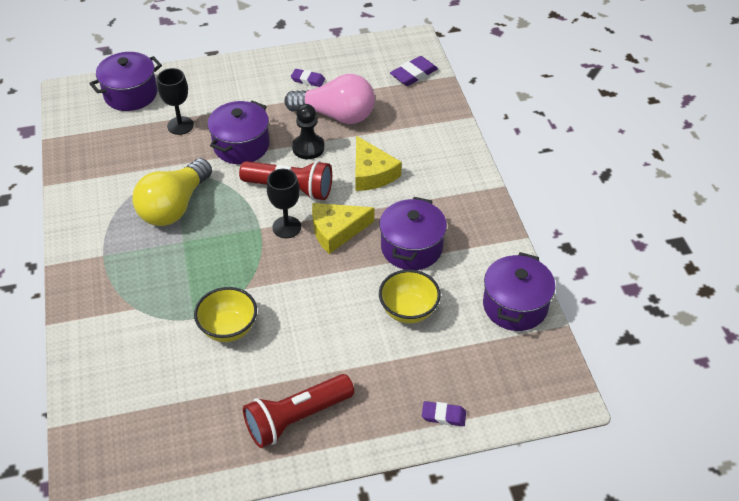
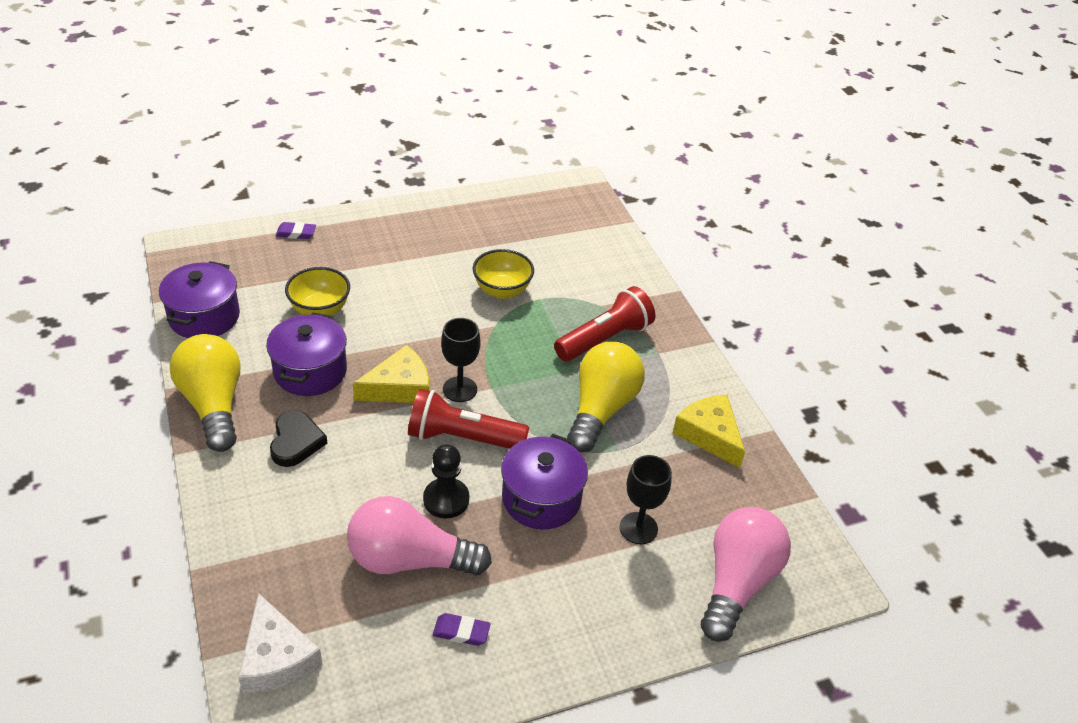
camera: 170 degrees right, 5 degrees down
(131, 94) = (737, 583): purple pot -> pink light bulb
(297, 418) = (426, 229): red flashlight -> red flashlight (604, 339)
(372, 173) = (355, 464): yellow cheese -> yellow cheese (709, 435)
(413, 74) = (276, 657): purple eraser -> white cheese
(417, 190) = (296, 442): none -> black heart
(485, 221) = (214, 405): none -> yellow light bulb

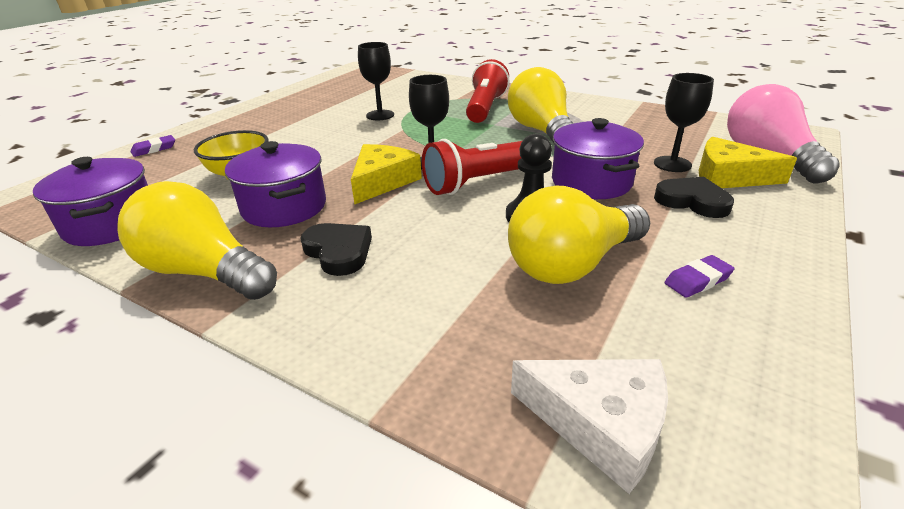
camera: 35 degrees left, 10 degrees down
(410, 559) = (573, 264): pink light bulb -> yellow light bulb
(502, 290) = (380, 115): yellow bowl -> black goblet
(580, 574) = (692, 201): none -> black heart
(709, 435) = (619, 115): yellow cheese -> yellow cheese (729, 176)

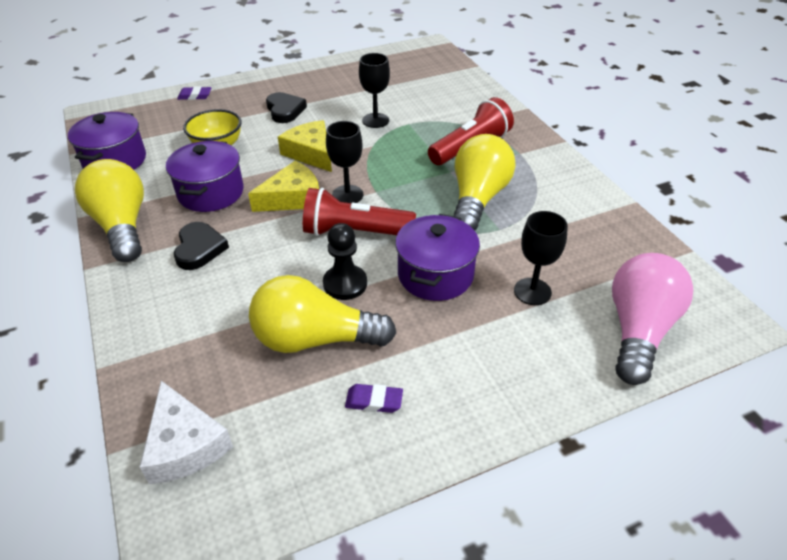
camera: 35 degrees right, 10 degrees up
(692, 201) = (484, 337): black heart -> black heart (285, 110)
(729, 176) = (560, 331): yellow cheese -> yellow cheese (311, 153)

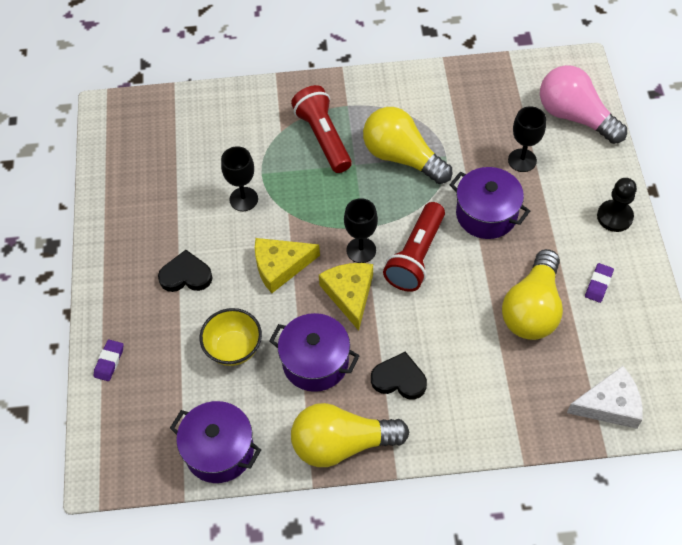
camera: 70 degrees left, 15 degrees up
(345, 284) = (478, 277): black pawn -> black pawn (614, 217)

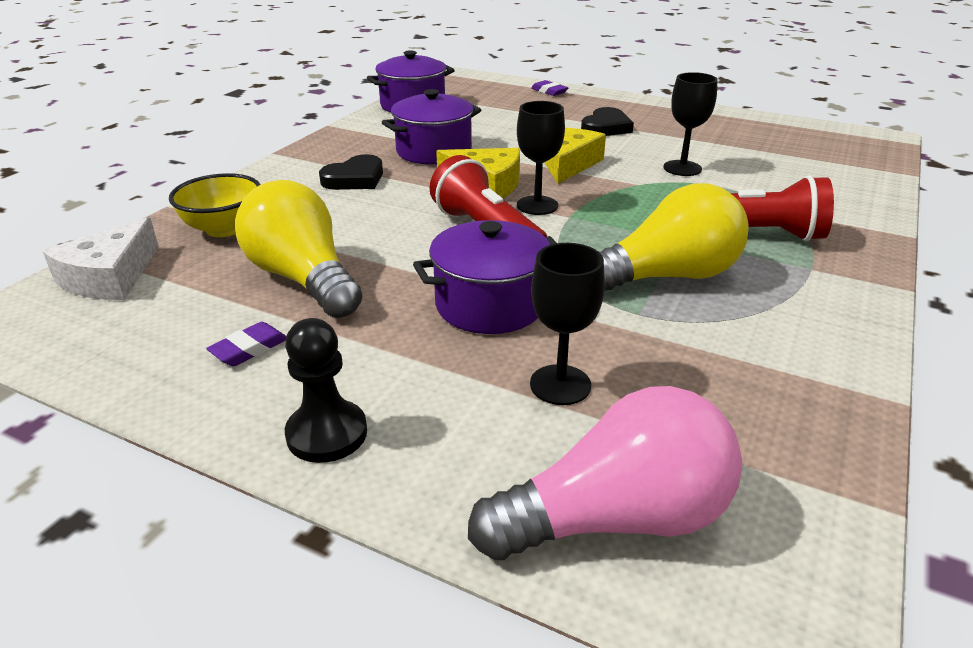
camera: 120 degrees right, 25 degrees down
(233, 348) = (499, 127): yellow bowl -> yellow bowl (224, 229)
(342, 444) = (339, 141): yellow light bulb -> none
(598, 284) = (249, 349): purple eraser -> purple eraser turned 75 degrees clockwise

